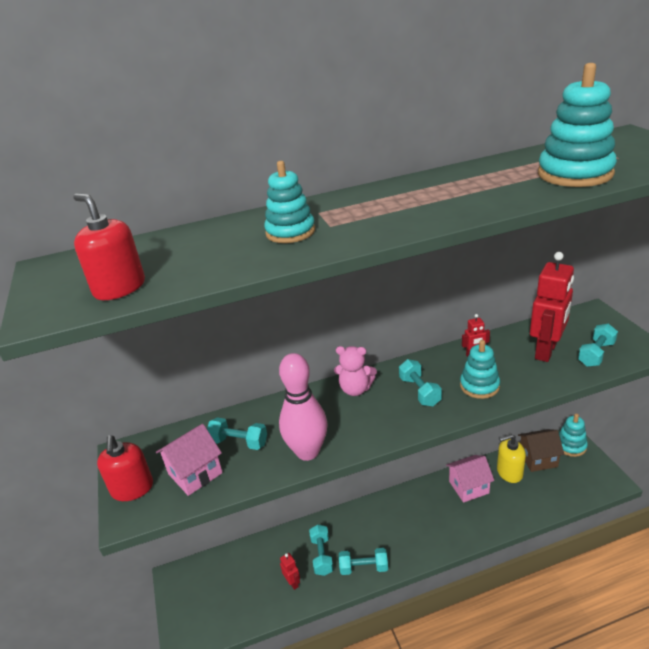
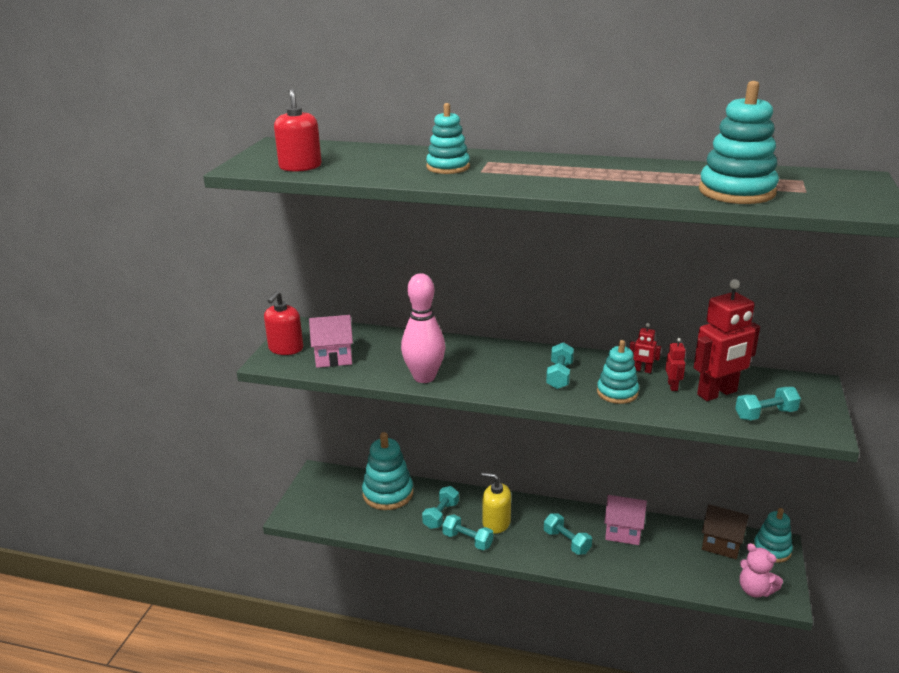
camera: 30 degrees right, 5 degrees down
(239, 442) = (382, 351): turquoise dumbbell -> turquoise dumbbell (566, 542)
(258, 561) = (388, 493): none -> turquoise stacking toy
(292, 582) = (401, 521): red robot -> red robot (673, 386)
(355, 389) = (508, 354): pink teddy bear -> pink teddy bear (755, 590)
(509, 472) = (678, 539): yellow soap dispenser -> yellow soap dispenser (496, 523)

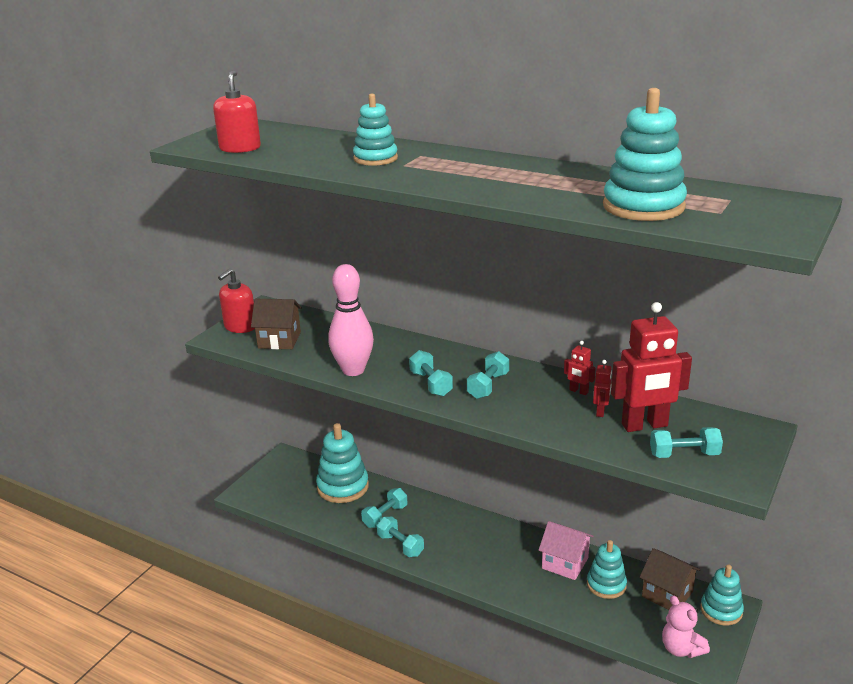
camera: 15 degrees right, 0 degrees up
(333, 357) = (279, 340): pink house -> brown house
(496, 523) = (436, 533): yellow soap dispenser -> none
(566, 542) = (500, 564): turquoise dumbbell -> turquoise dumbbell (431, 384)
(617, 392) = (537, 410): turquoise stacking toy -> turquoise stacking toy (606, 585)

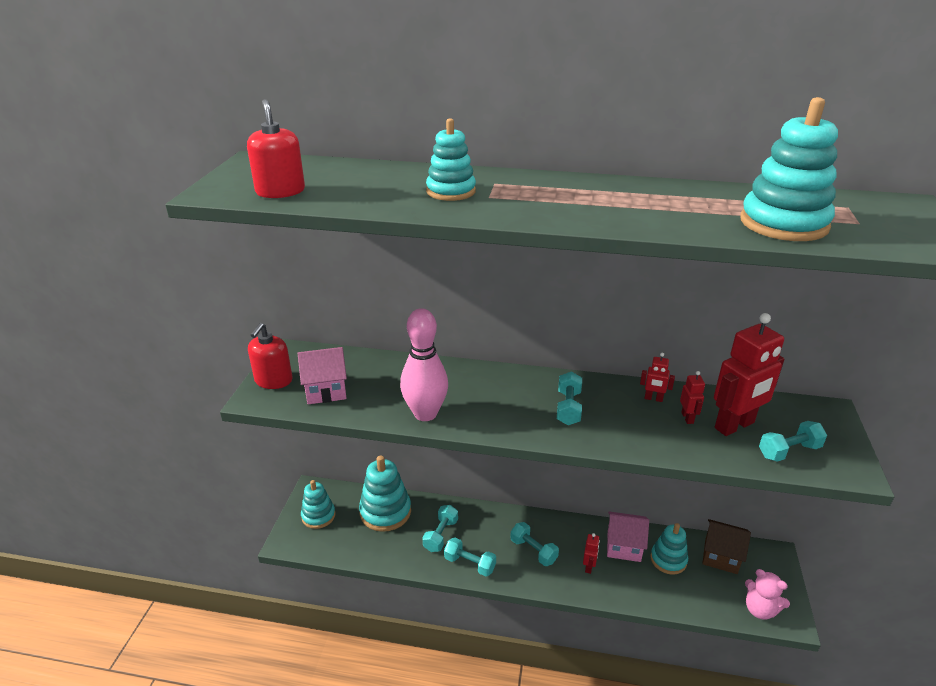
camera: 20 degrees left, 5 degrees up
(279, 340) = (326, 390): brown house -> pink house
(431, 384) = (513, 416): turquoise dumbbell -> turquoise dumbbell (533, 551)
(518, 573) = (589, 567): none -> red robot
(721, 610) = (769, 561): turquoise stacking toy -> turquoise stacking toy (318, 516)

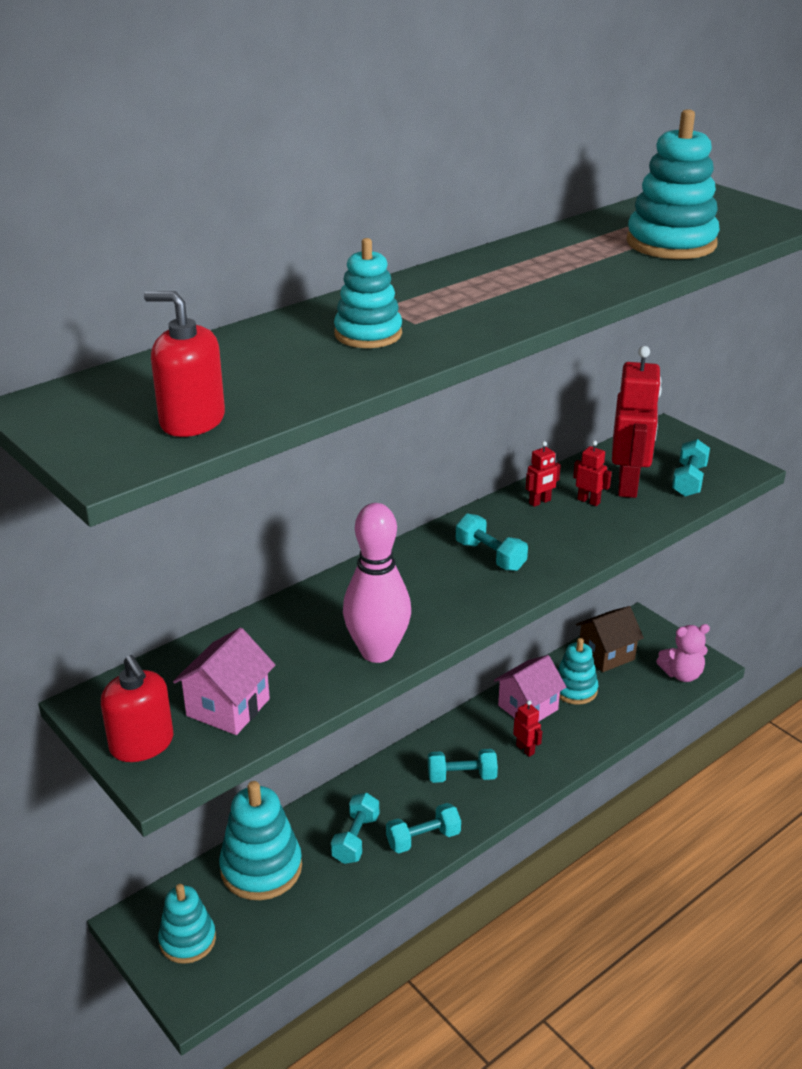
camera: 50 degrees left, 0 degrees up
(440, 535) = (355, 839): turquoise dumbbell -> turquoise dumbbell turned 45 degrees clockwise

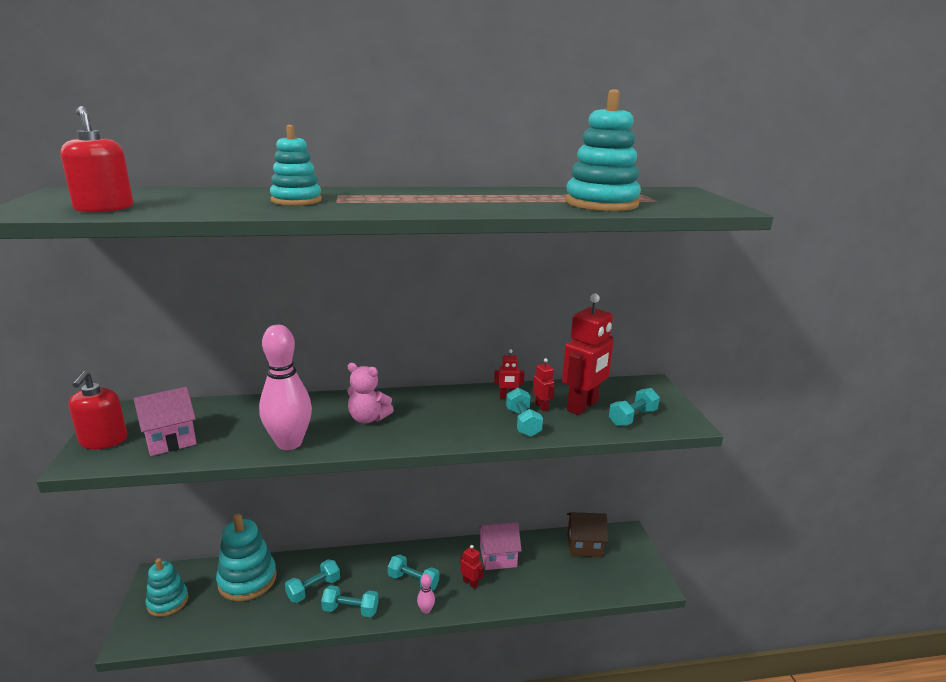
camera: 30 degrees right, 10 degrees down
(490, 556) = (433, 416): turquoise dumbbell -> turquoise dumbbell (523, 422)
(505, 799) = (426, 610): none -> pink bowling pin
(525, 749) = (470, 583): red robot -> red robot turned 45 degrees counterclockwise
(575, 690) = (540, 559): turquoise stacking toy -> none
(682, 674) = (629, 582): pink teddy bear -> pink teddy bear (368, 418)

